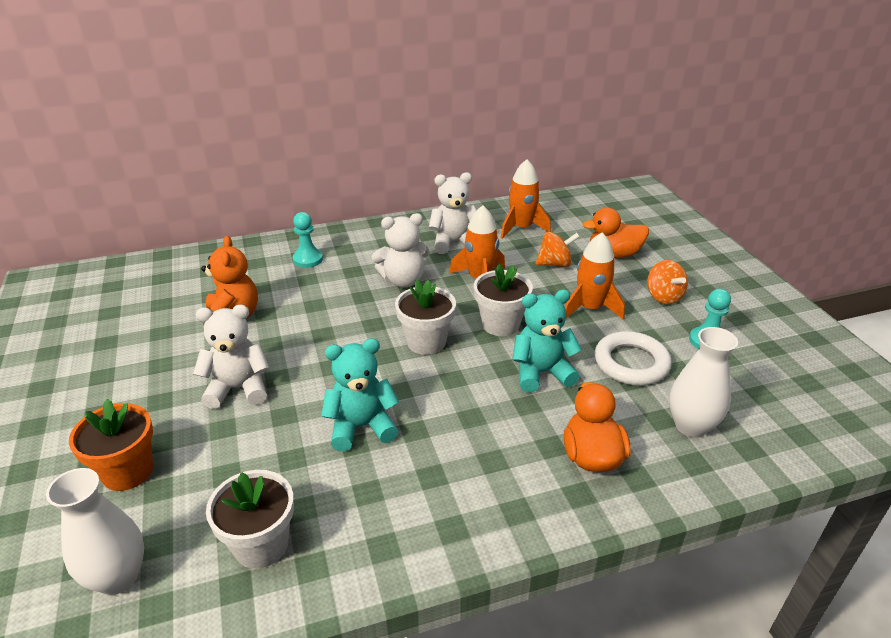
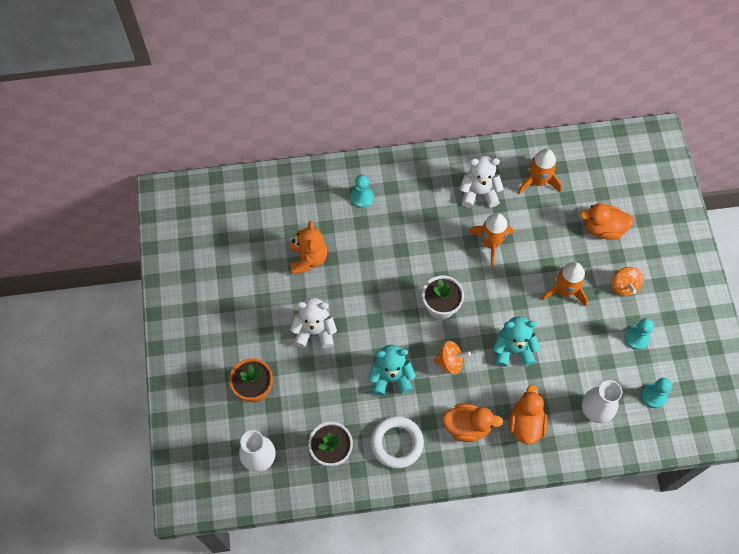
camera: 10 degrees right, 30 degrees up
(403, 280) = (432, 236): white teddy bear -> none
(498, 473) = (467, 426): none -> orange duck
(500, 324) = (496, 297): white flower pot -> none
(555, 264) = (553, 233): orange spinning top -> orange spinning top (450, 361)
(631, 363) = (576, 351): white ring -> white ring (397, 443)
(766, 397) = (654, 396): none -> turquoise pawn

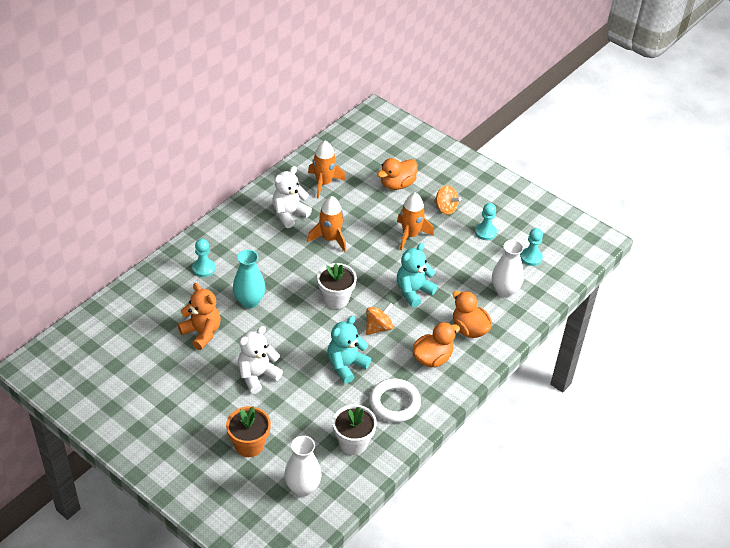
camera: 45 degrees left, 20 degrees down
(369, 256) = (249, 301): none -> turquoise vase

